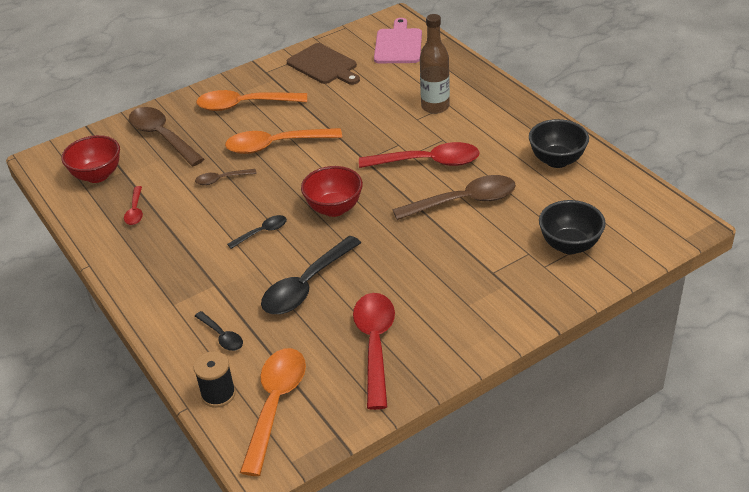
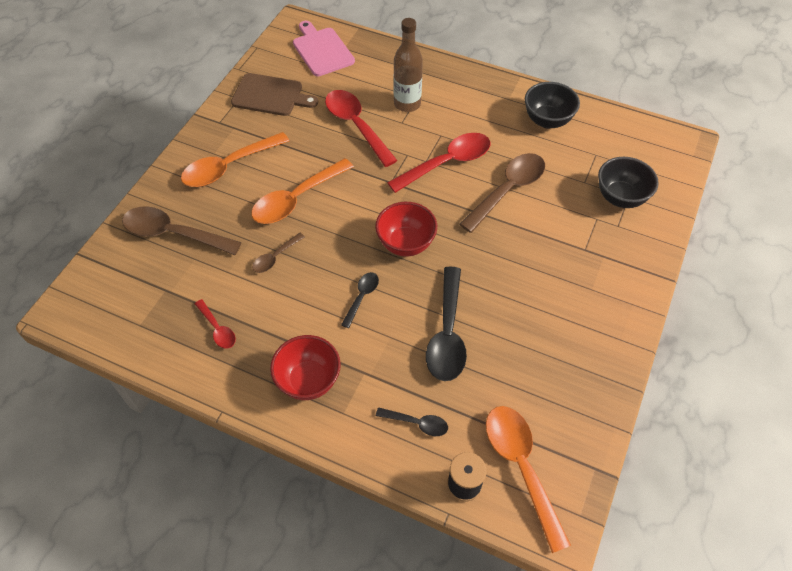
camera: 35 degrees left, 15 degrees up
(97, 175) = (141, 306): red bowl -> red bowl (308, 380)
(375, 345) = (552, 364): red spoon -> red spoon (356, 125)

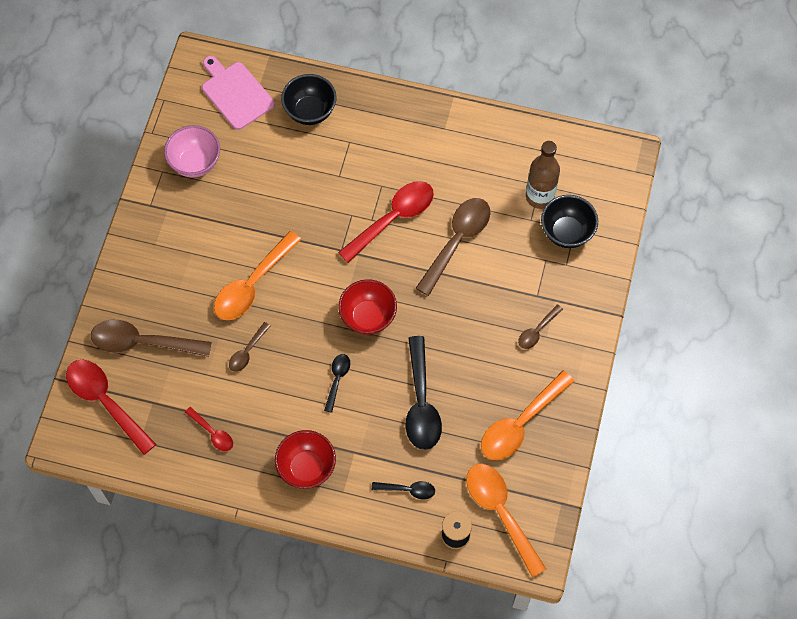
camera: 10 degrees left, 10 degrees up
(229, 167) = (175, 258): orange spoon -> orange spoon (520, 423)
(270, 95) = (195, 163): brown cutting board -> pink bowl
(356, 125) = (293, 187): red spoon -> red spoon (105, 401)
(407, 104) = (340, 151): brown bottle -> brown bottle (539, 197)
(547, 120) = (487, 150): black bowl -> black bowl (310, 111)
(582, 282) = (537, 331): none -> brown spoon

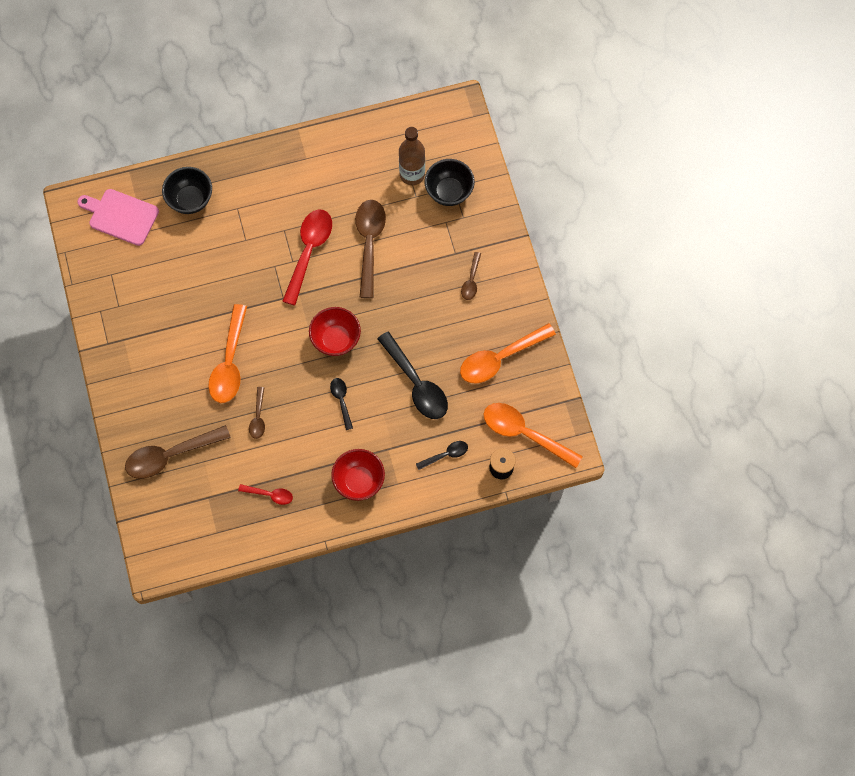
camera: 30 degrees left, 5 degrees up
(105, 401) = (170, 517): red spoon -> none
(195, 163) = (123, 290): pink bowl -> none
(520, 423) = (500, 358): orange spoon -> orange spoon turned 45 degrees clockwise

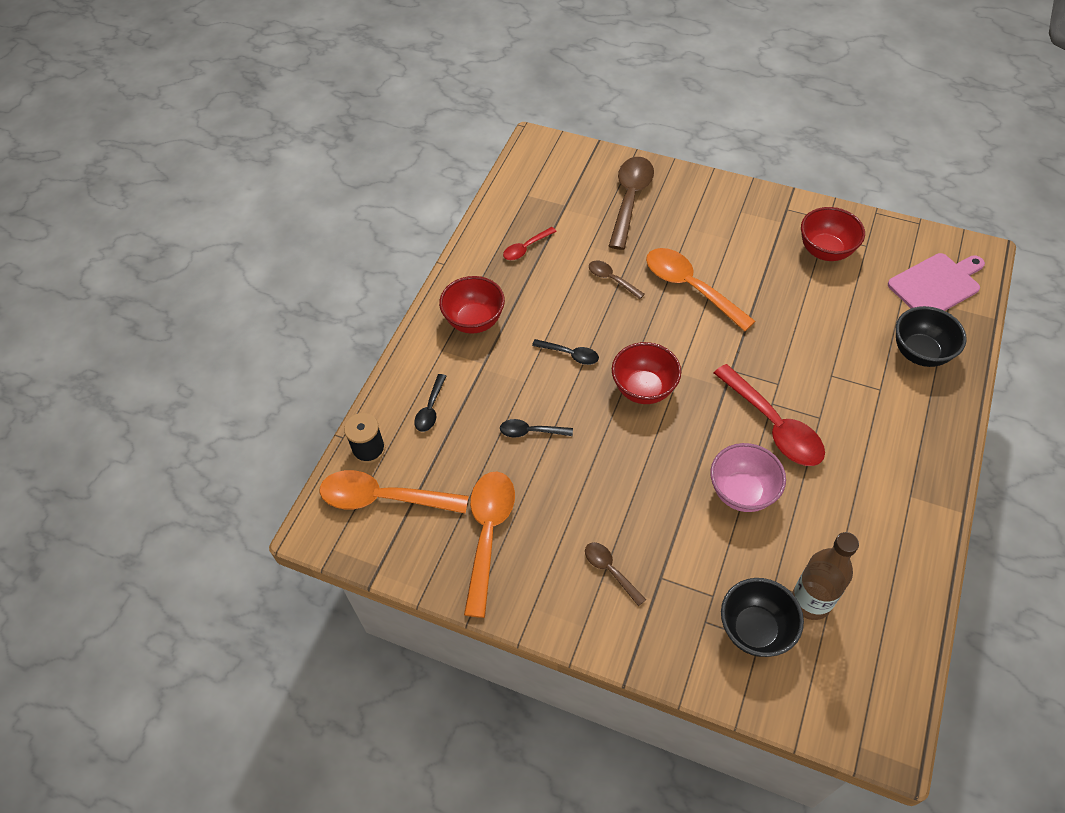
camera: 130 degrees right, 15 degrees down
(134, 297) = (825, 251): none -> red bowl
(369, 243) = (742, 492): brown spoon -> pink bowl
(416, 383) = (530, 431): black spoon -> black spoon, size x0.51
(524, 433) = (383, 498): orange spoon -> orange spoon turned 150 degrees counterclockwise

